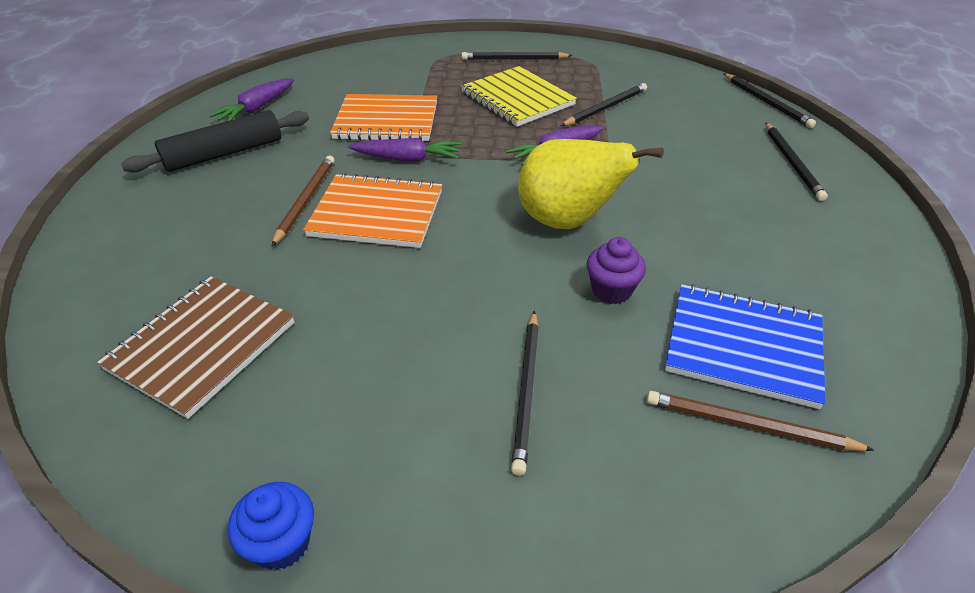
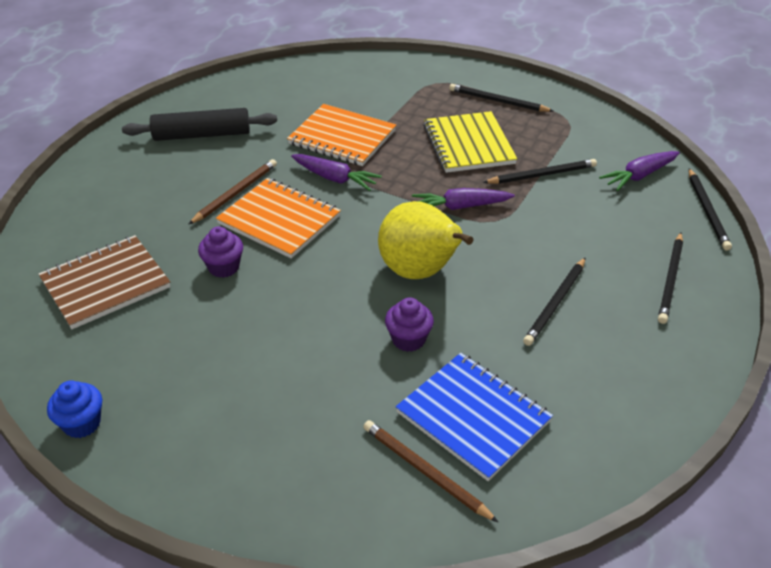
camera: 25 degrees right, 0 degrees up
(256, 109) = (249, 99): purple carrot -> purple carrot (639, 176)
(346, 280) = (224, 267): none -> purple cupcake
(526, 391) = (289, 389): black pencil -> black pencil (555, 303)

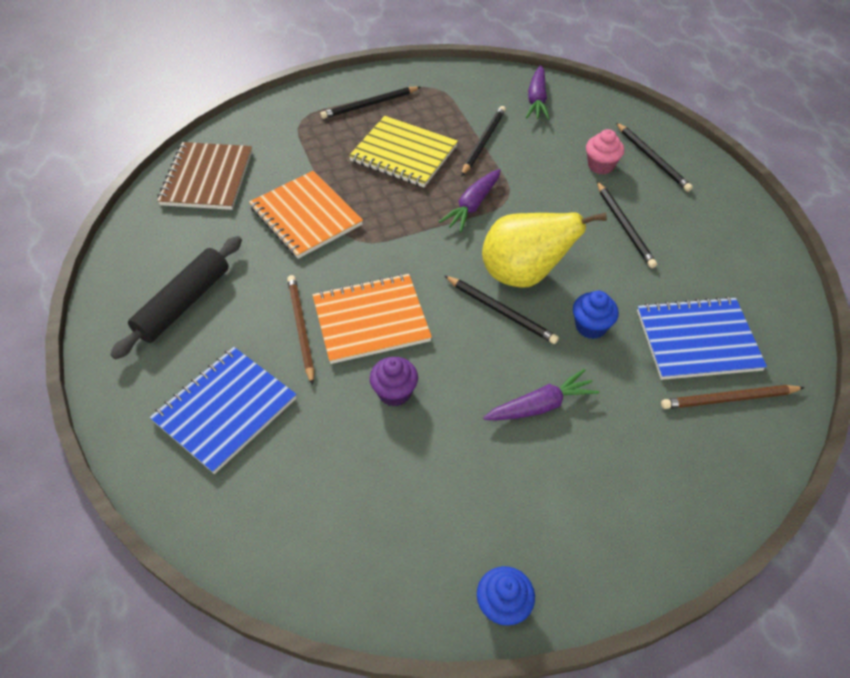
camera: 50 degrees left, 10 degrees up
(105, 283) = (328, 493): brown notebook -> brown notebook (207, 178)
(132, 201) = (225, 410): none -> blue notebook
(335, 178) = (356, 253): purple carrot -> purple carrot (541, 405)
(342, 137) = (305, 216): orange notebook -> orange notebook turned 75 degrees clockwise
(408, 339) = (591, 326): purple cupcake -> blue cupcake
(612, 252) = (600, 165): none -> pink cupcake
(707, 211) = (604, 97): black pencil -> black pencil (501, 311)

